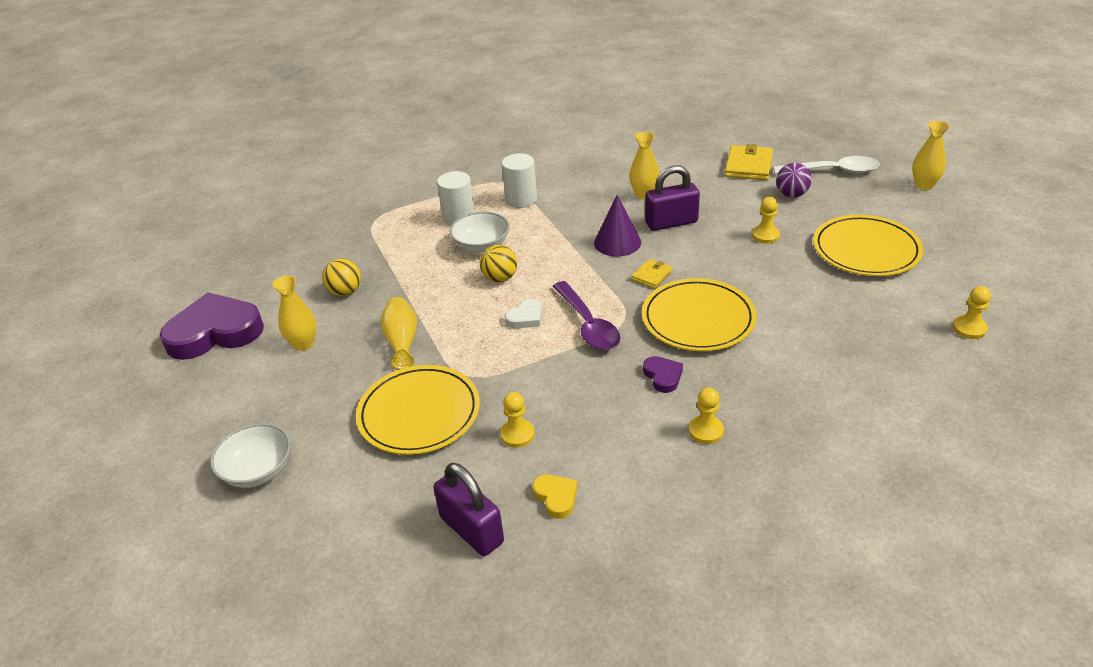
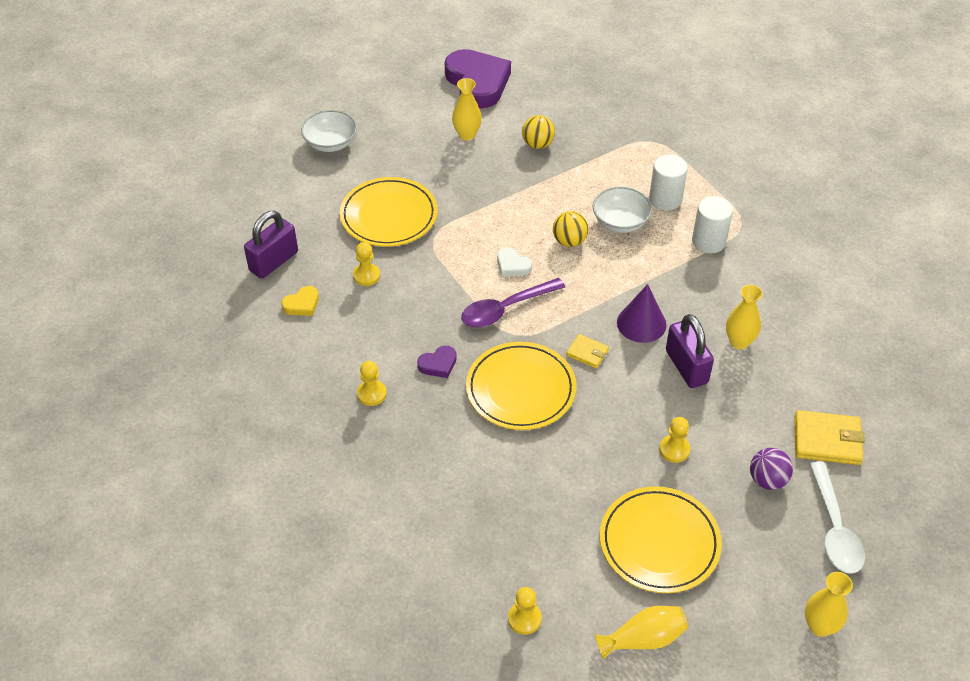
camera: 80 degrees right, 10 degrees up
(402, 341) = (474, 191): yellow vase -> yellow vase (643, 639)

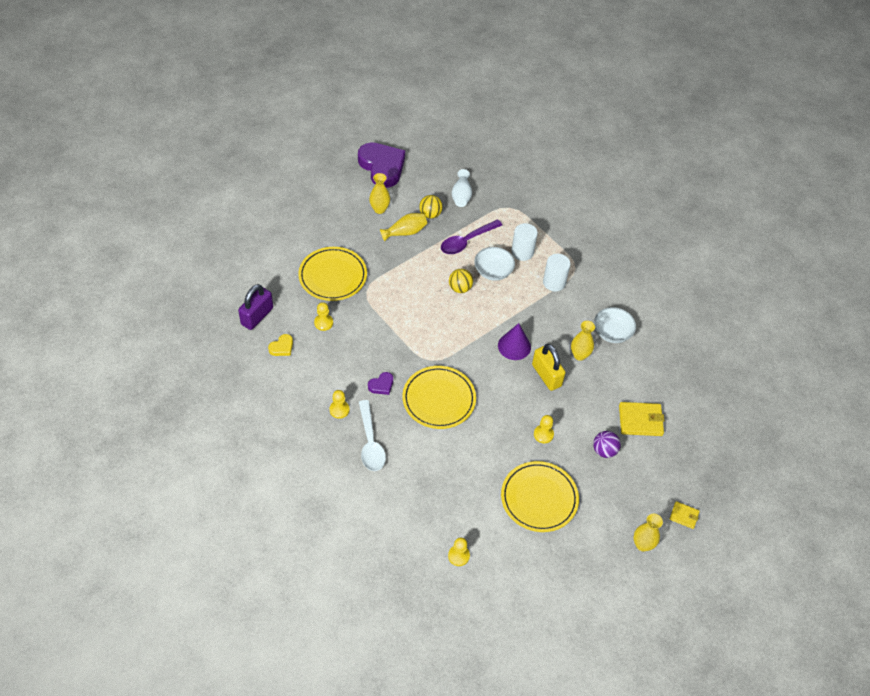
camera: 10 degrees left, 5 degrees up
(330, 143) = (283, 221): white bowl -> white bowl (612, 333)
(505, 309) = (422, 342): purple spoon -> purple spoon (466, 241)
(512, 265) = (423, 309): white heart -> none
(584, 123) = (461, 196): none -> white vase
(587, 352) = (480, 370): yellow wallet -> yellow wallet (684, 516)
(643, 639) = (534, 562): yellow vase -> yellow vase (405, 232)
(686, 367) = (546, 375): purple padlock -> yellow padlock
(834, 528) = (648, 480): white spoon -> white spoon (370, 442)

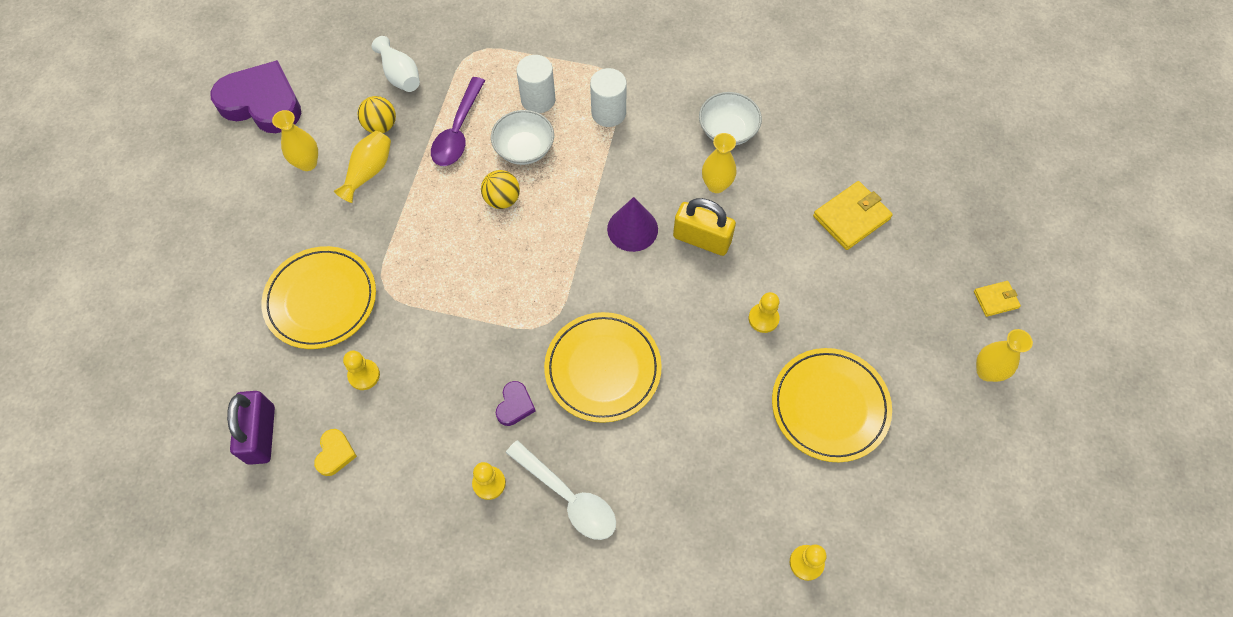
camera: 35 degrees left, 10 degrees up
(604, 450) = (846, 286): purple ball -> none

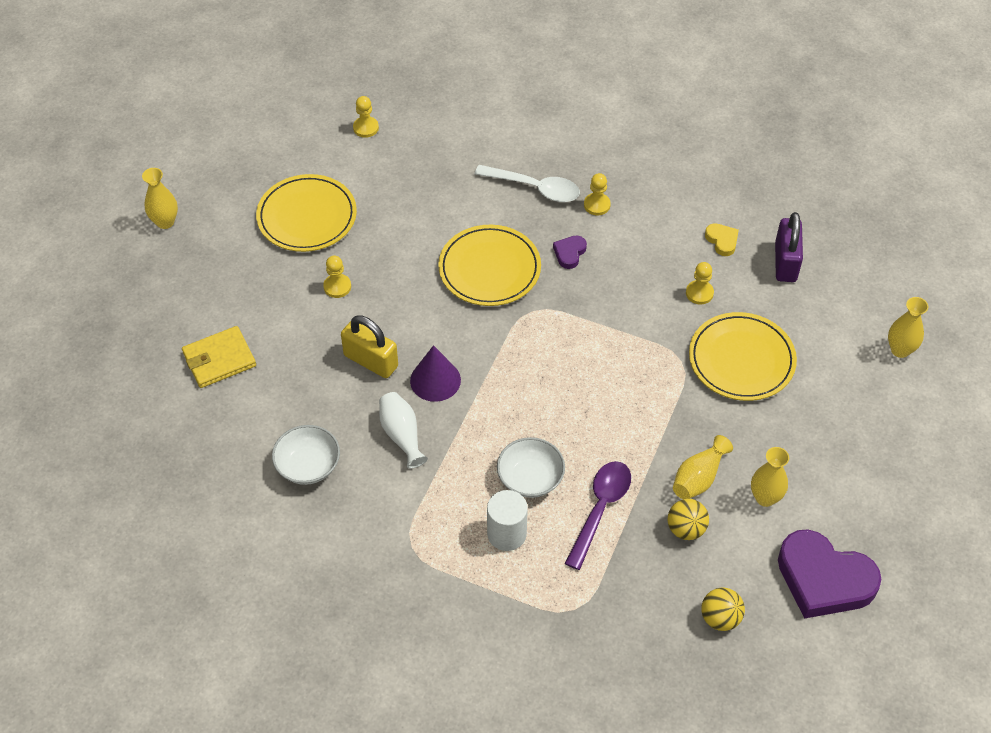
camera: 170 degrees left, 10 degrees down
(335, 453) = (722, 241): yellow heart -> yellow heart turned 135 degrees clockwise
(400, 75) = (663, 590): white vase -> white vase (402, 435)
(502, 199) = (560, 428): yellow ball -> yellow ball (720, 618)
(568, 497) = (535, 188): white spoon -> white spoon turned 150 degrees clockwise
(608, 113) = (431, 505): white cylinder -> none
(716, 185) = (339, 410): yellow vase -> yellow vase (900, 350)
(995, 299) = (125, 272): yellow wallet -> none

